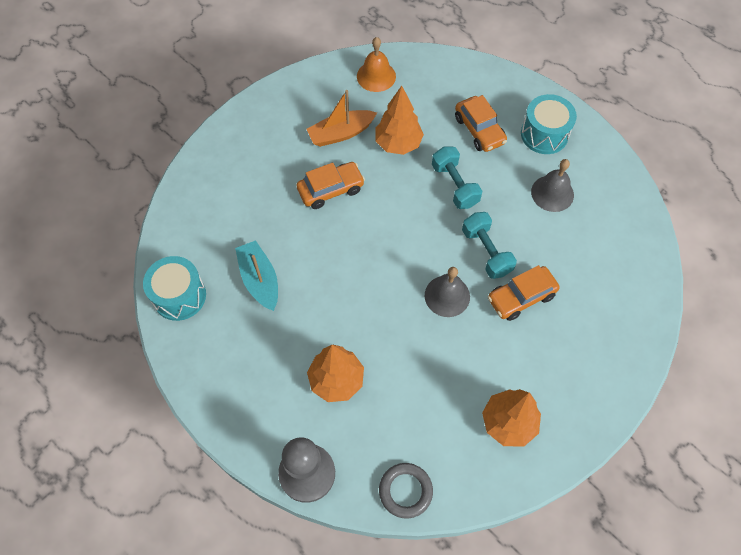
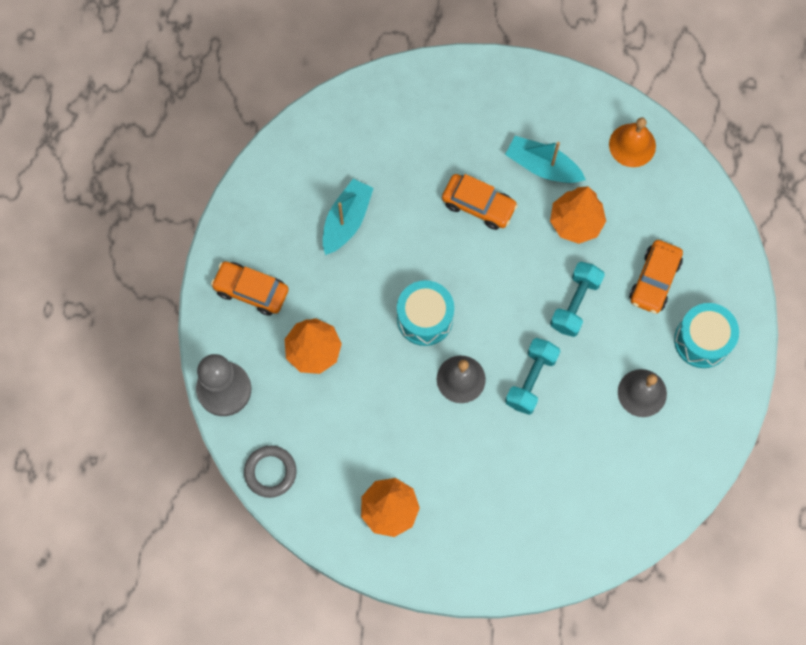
camera: 50 degrees right, 10 degrees up
(179, 296) = (280, 172): turquoise drum -> turquoise drum (424, 318)
(341, 133) = (542, 166): orange boat -> turquoise boat
(521, 297) = (512, 440): orange car -> orange car (251, 291)

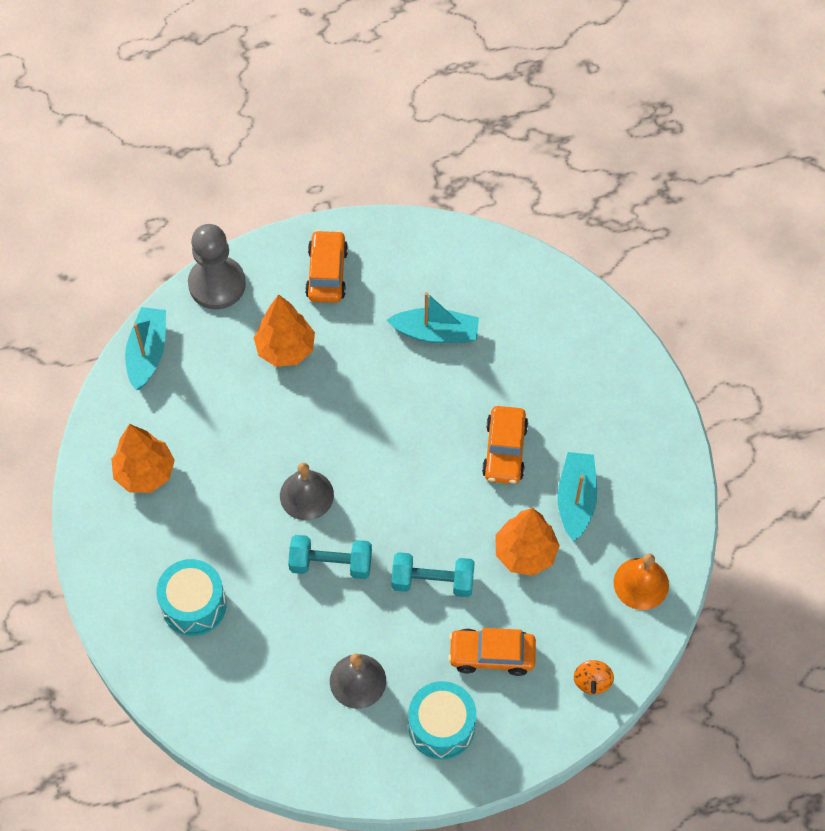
camera: 70 degrees right, 10 degrees down
(270, 472) = (147, 353): grey ring -> turquoise boat
(424, 318) = (359, 439): turquoise drum -> turquoise drum (194, 605)
(701, 213) = (592, 681): none -> orange spinning top

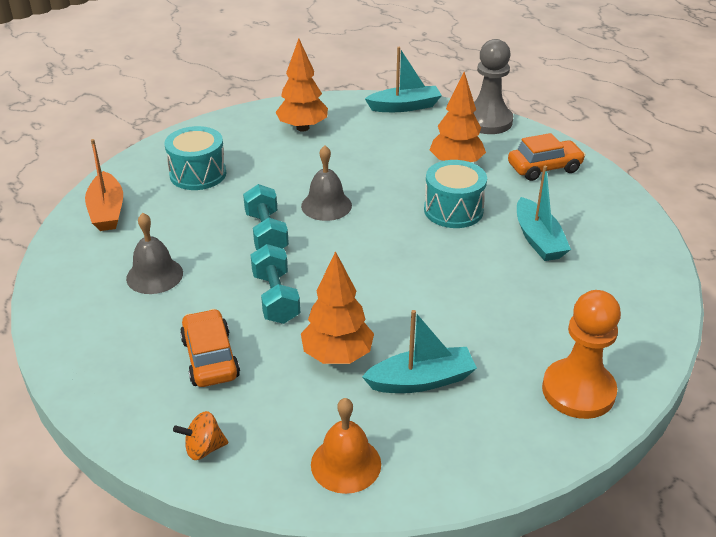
camera: 70 degrees right, 25 degrees down
(227, 710) = (107, 211): none -> orange boat
(441, 727) = (119, 341): turquoise drum -> turquoise drum (453, 210)
(504, 450) = (445, 313): orange car -> none
(626, 393) = (578, 391): none -> orange pawn

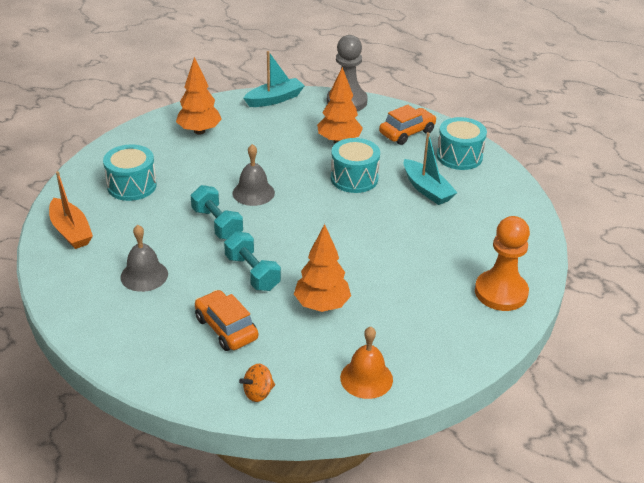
camera: 20 degrees left, 0 degrees up
(421, 380) = (391, 309): turquoise boat -> none
(598, 207) = (459, 156): none -> turquoise drum

